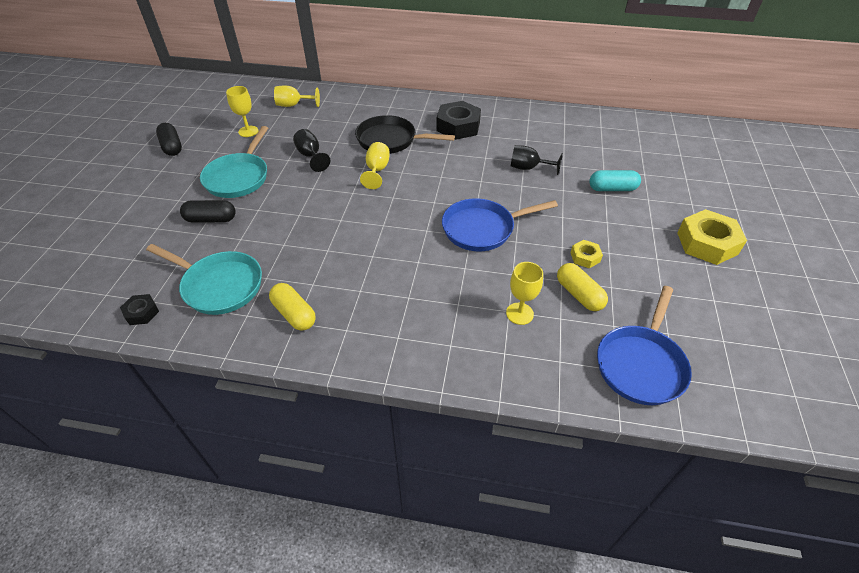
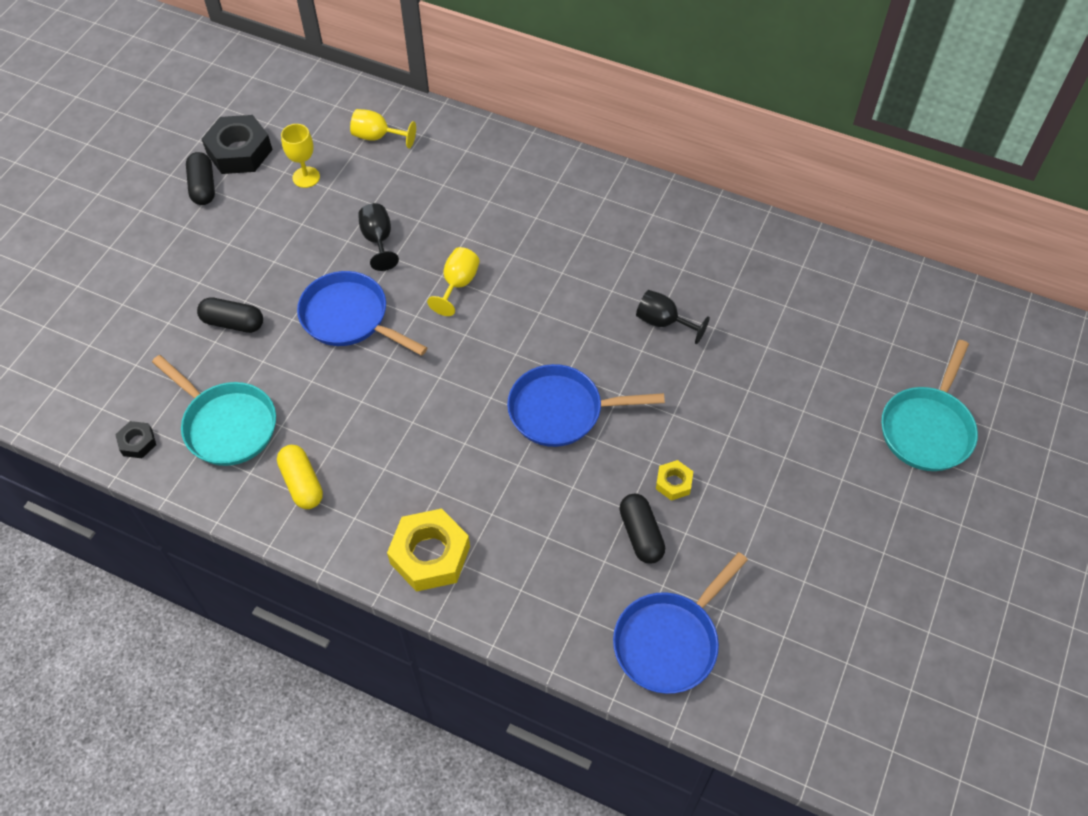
camera: 15 degrees right, 10 degrees up
(239, 177) = (279, 259): turquoise pan -> turquoise pan (927, 428)
(302, 201) = (349, 318): none -> blue pan
(390, 140) = (492, 232): black pan -> none
(458, 126) = (595, 224): black nut -> black nut (239, 151)
(519, 313) = (558, 543): yellow goblet -> none
(579, 294) = (641, 534): yellow capsule -> black capsule
(612, 189) = (762, 382): turquoise capsule -> none
(707, 243) = (843, 498): yellow nut -> yellow nut (430, 555)

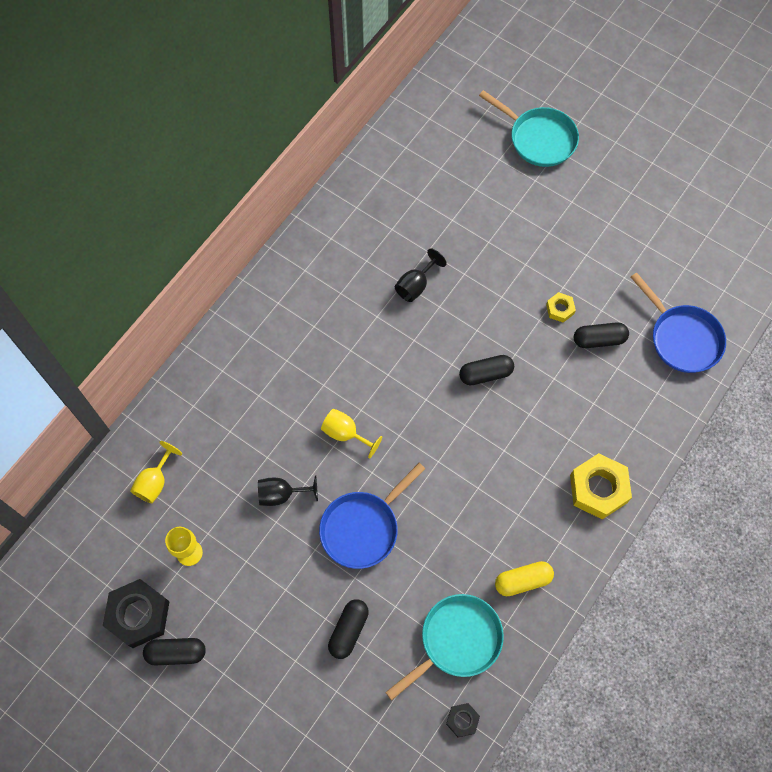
camera: 80 degrees left, 10 degrees up
(562, 411) = (485, 374): blue pan -> black capsule

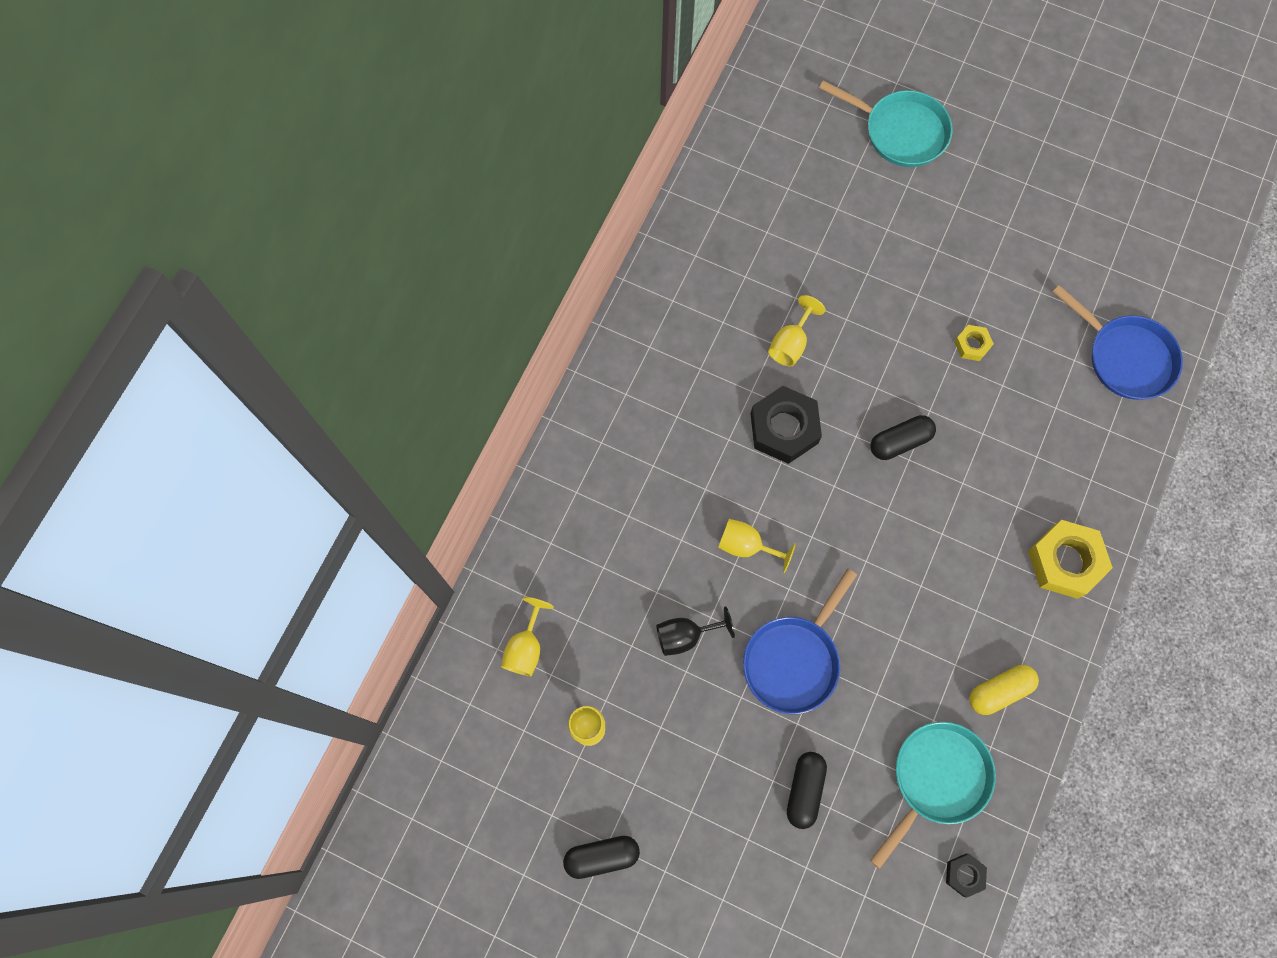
camera: 10 degrees left, 5 degrees up
(138, 615) = (544, 818): black nut -> black nut (784, 428)
(416, 285) = (790, 343): black goblet -> yellow goblet
(599, 340) = (1027, 376): black capsule -> none

